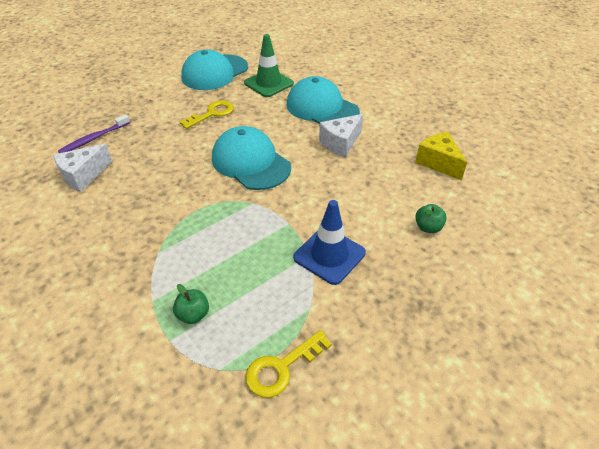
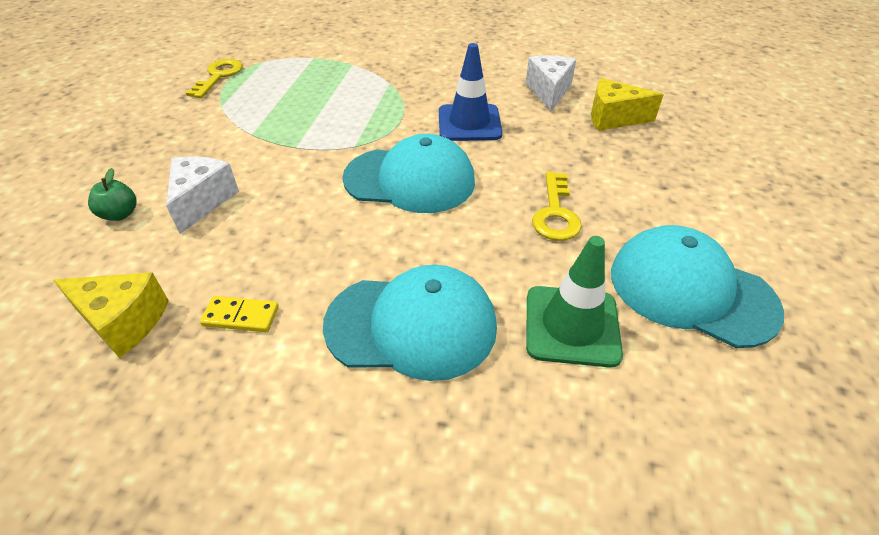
camera: 140 degrees right, 0 degrees up
(94, 138) = (613, 118): purple toothbrush -> yellow cheese
(193, 314) = (312, 70): green apple -> none
(215, 72) = (691, 290): turquoise cap -> turquoise cap turned 60 degrees counterclockwise
(329, 255) = (229, 142): blue traffic cone -> blue traffic cone (469, 123)
(341, 143) = (315, 270): white cheese -> white cheese (202, 201)
(385, 141) = (241, 316): none -> yellow domino

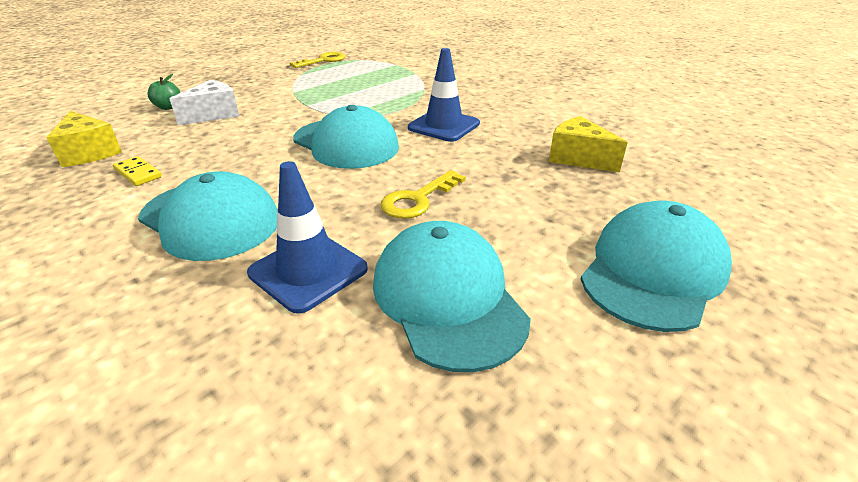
camera: 35 degrees right, 10 degrees down
(549, 91) = (545, 125): white cheese -> none
(571, 326) = (308, 271): green traffic cone -> blue traffic cone
(768, 200) = (653, 271): none -> turquoise cap

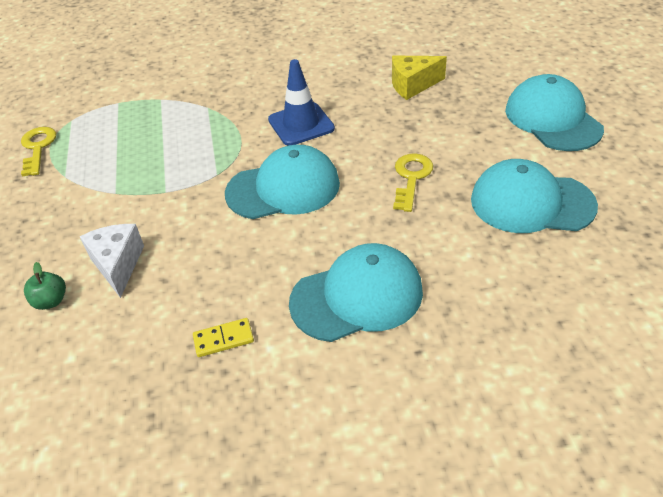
camera: 55 degrees left, 10 degrees up
(89, 153) = (130, 379): yellow cheese -> none
(308, 271) = (467, 255): blue traffic cone -> none
(418, 199) = (411, 178): yellow key -> yellow key turned 150 degrees counterclockwise

